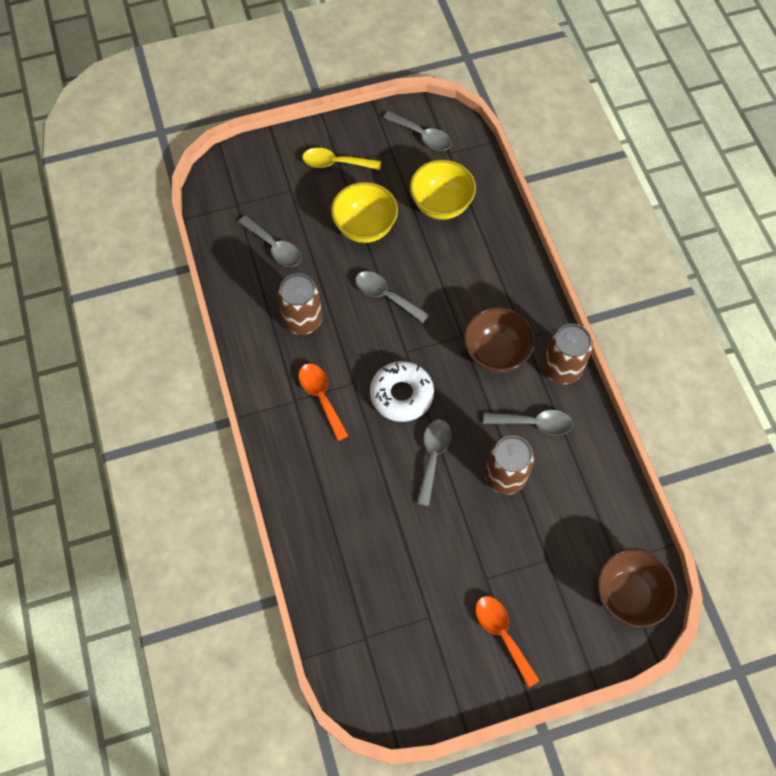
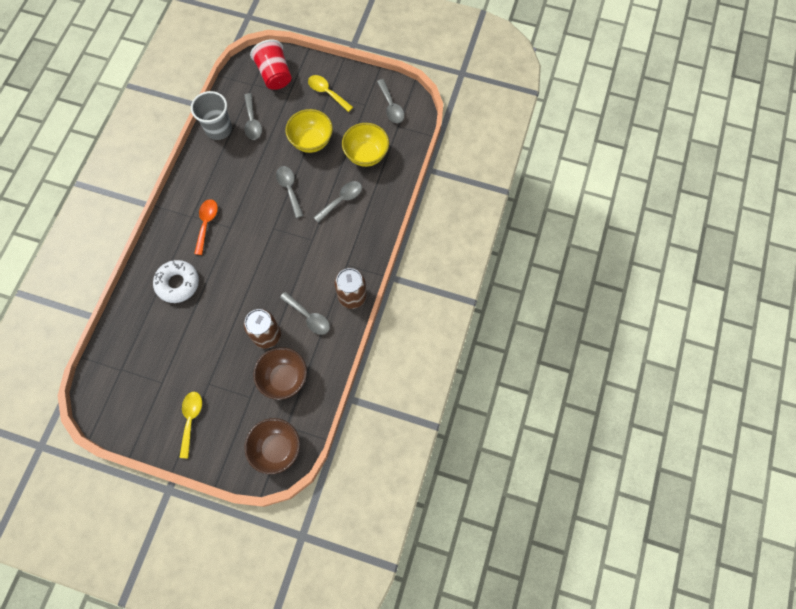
camera: 35 degrees right, 5 degrees up
(240, 279) = (219, 129): none -> grey cup
(255, 179) = (275, 75): none -> red cup
(302, 320) = (233, 173): brown can -> none
(401, 395) = (250, 251): white donut -> white donut (178, 283)
(433, 457) = (237, 297): grey spoon -> grey spoon (341, 200)
(495, 353) = (322, 262): brown bowl -> brown bowl (284, 378)
(502, 634) = (191, 420): orange spoon -> yellow spoon

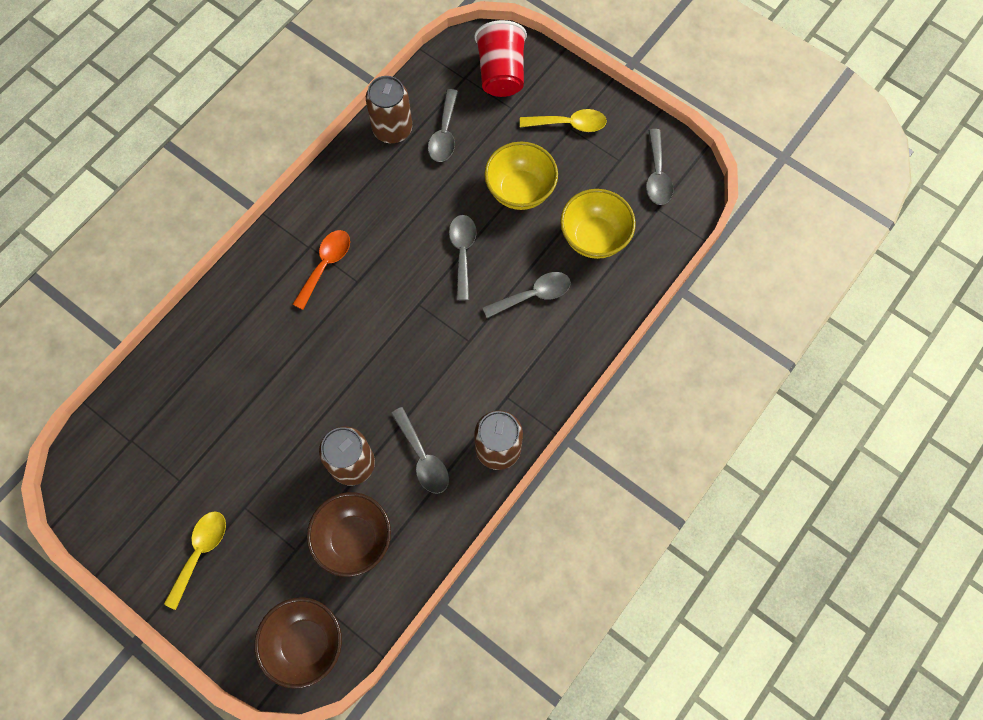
camera: 20 degrees right, 0 degrees up
(178, 283) = (254, 340): white donut -> none
(219, 129) = (392, 129): grey cup -> brown can
(327, 93) = (569, 124): yellow spoon -> yellow spoon turned 120 degrees clockwise

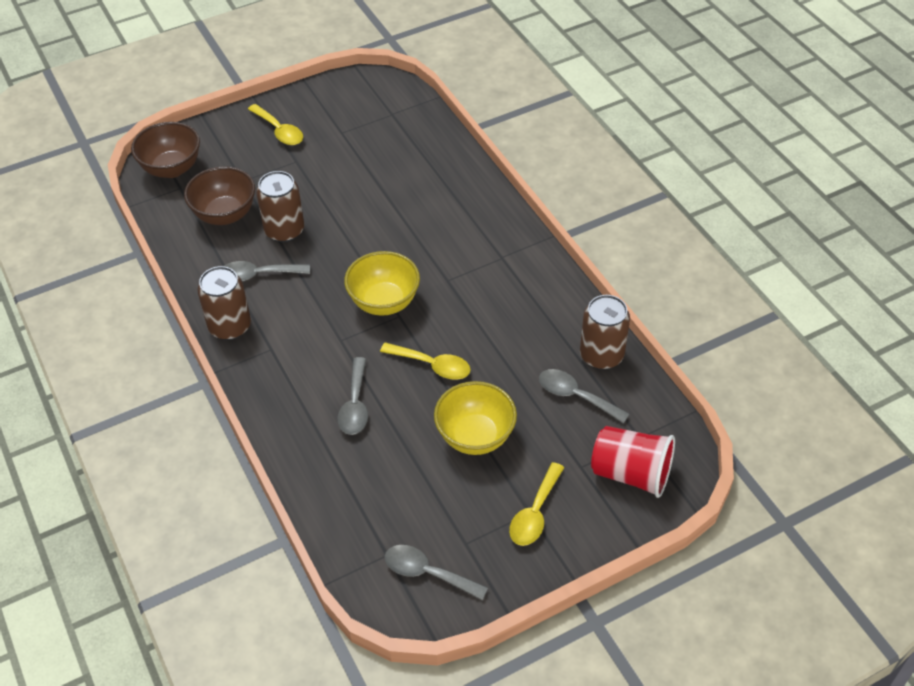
camera: 115 degrees right, 20 degrees down
(325, 265) = (476, 263): orange spoon -> none
(462, 253) = (432, 365): grey spoon -> yellow spoon
(594, 238) = (386, 480): yellow bowl -> yellow bowl (384, 302)

